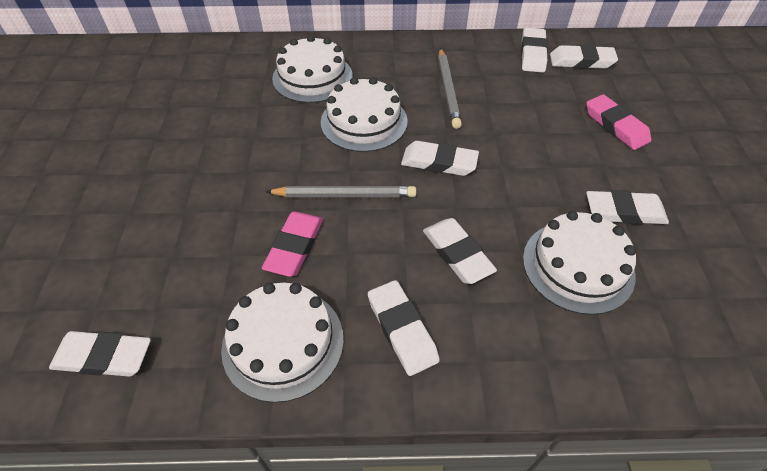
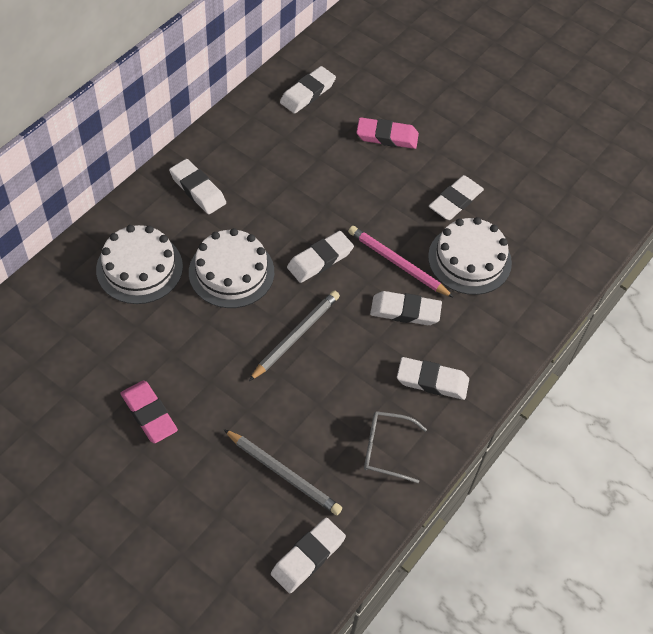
camera: 55 degrees left, 5 degrees up
(283, 342) = (386, 449): white cake -> grey glasses
(295, 246) = (315, 396): pink eraser -> pink eraser (149, 414)
(448, 90) = (251, 195): grey pencil -> grey pencil (283, 473)
(501, 214) = (397, 263): none -> pink pencil
(533, 54) = (268, 112): white eraser -> white eraser (198, 189)

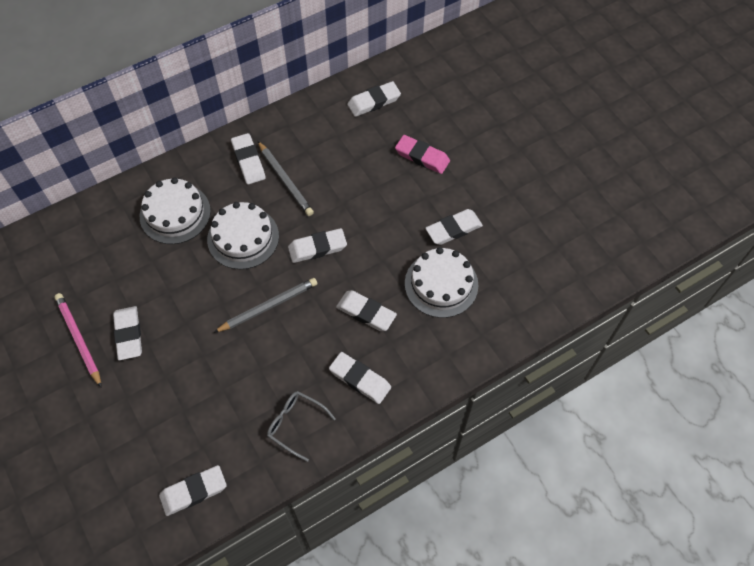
camera: 25 degrees right, 5 degrees up
(149, 414) = (128, 334): pink eraser -> white eraser
(283, 473) = (206, 417): grey pencil -> grey pencil (285, 180)
(397, 263) = (379, 270): pink pencil -> pink pencil (79, 339)

